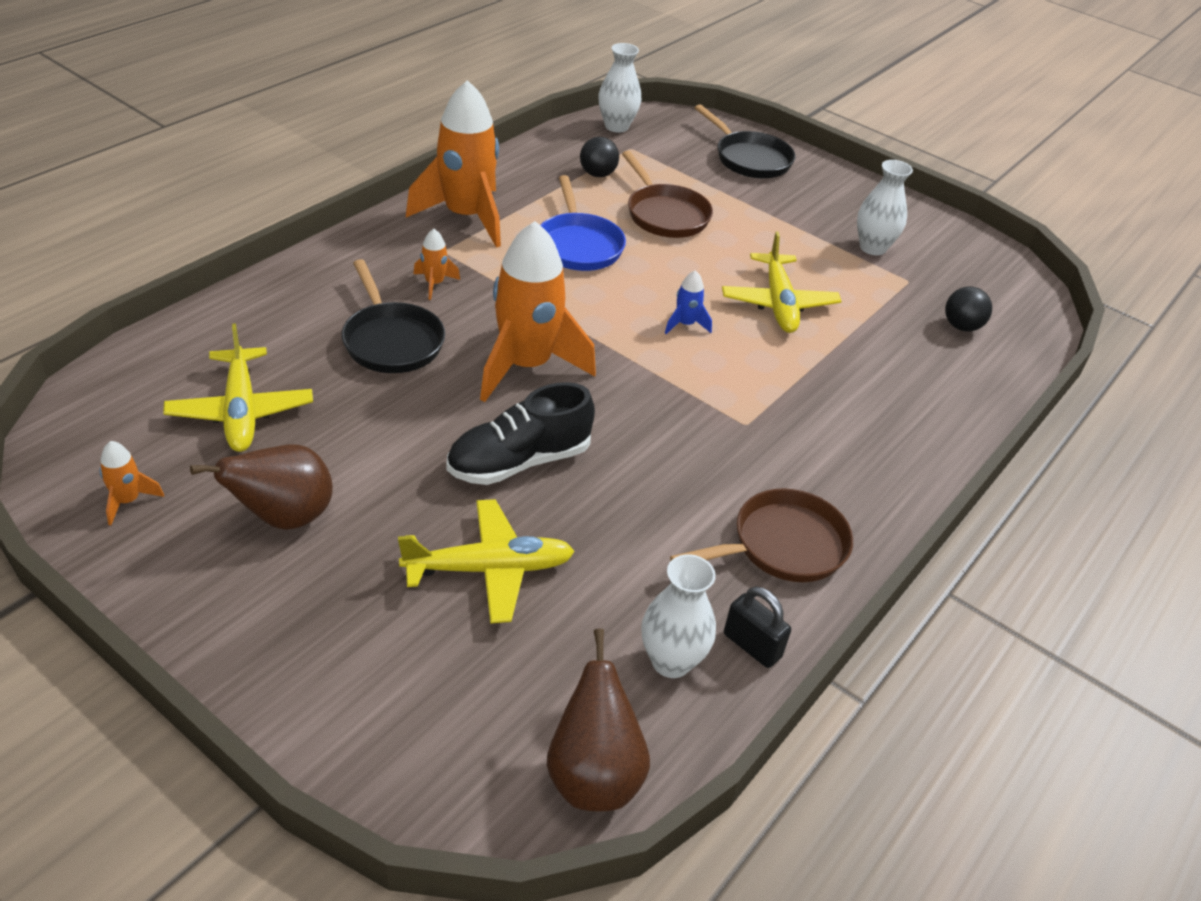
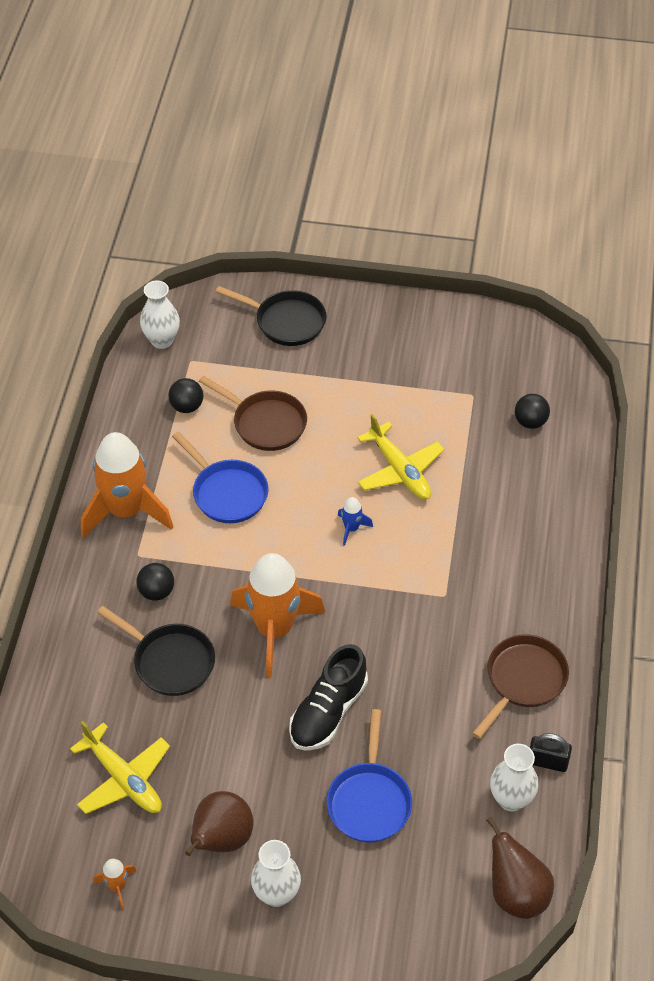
camera: 25 degrees left, 10 degrees up
(434, 284) = (156, 592): orange rocket -> black ball
(489, 569) = (369, 801): yellow plane -> blue pan
(872, 247) = (430, 373): white vase -> white vase (276, 893)

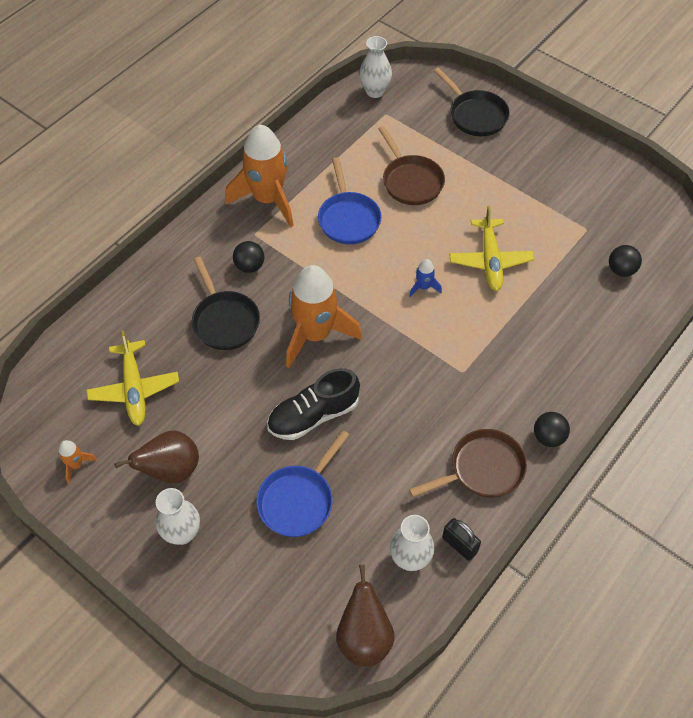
camera: 30 degrees right, 5 degrees up
(187, 406) = (361, 145): black ball -> black ball (548, 437)

